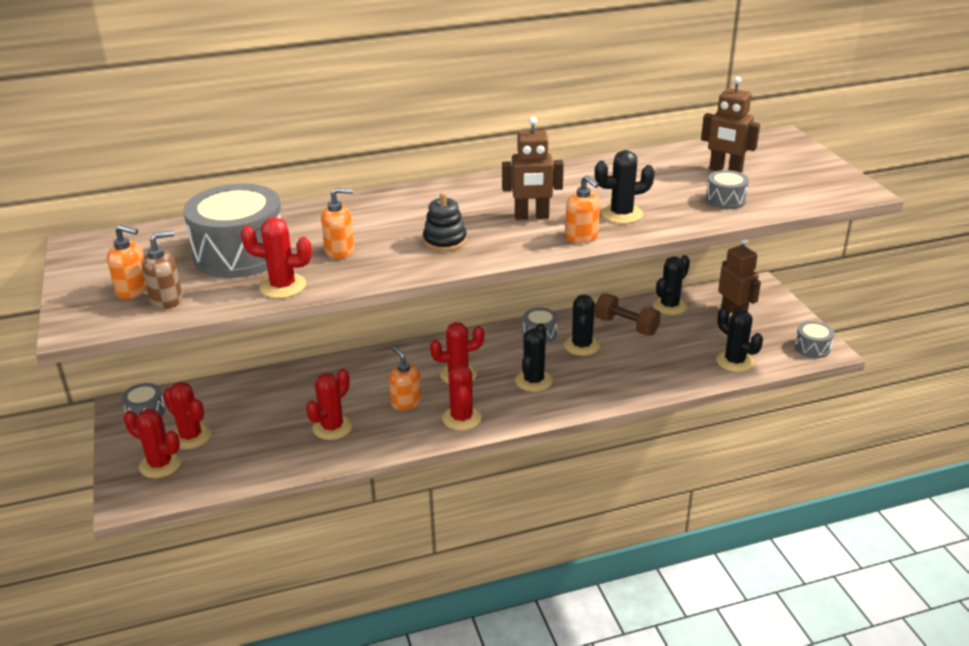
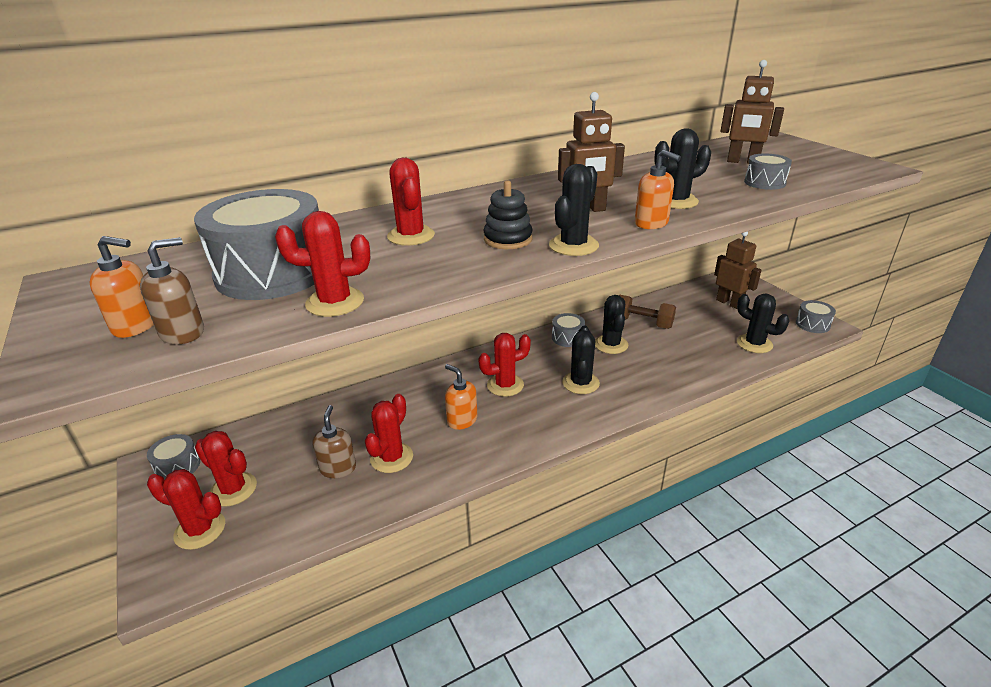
camera: 10 degrees left, 0 degrees up
(283, 430) = (338, 468): none -> brown soap dispenser
(340, 251) = (393, 259): orange soap dispenser -> none
(462, 418) = (525, 430): red cactus -> red cactus (411, 236)
(669, 306) = (671, 302): black cactus -> black cactus (573, 245)

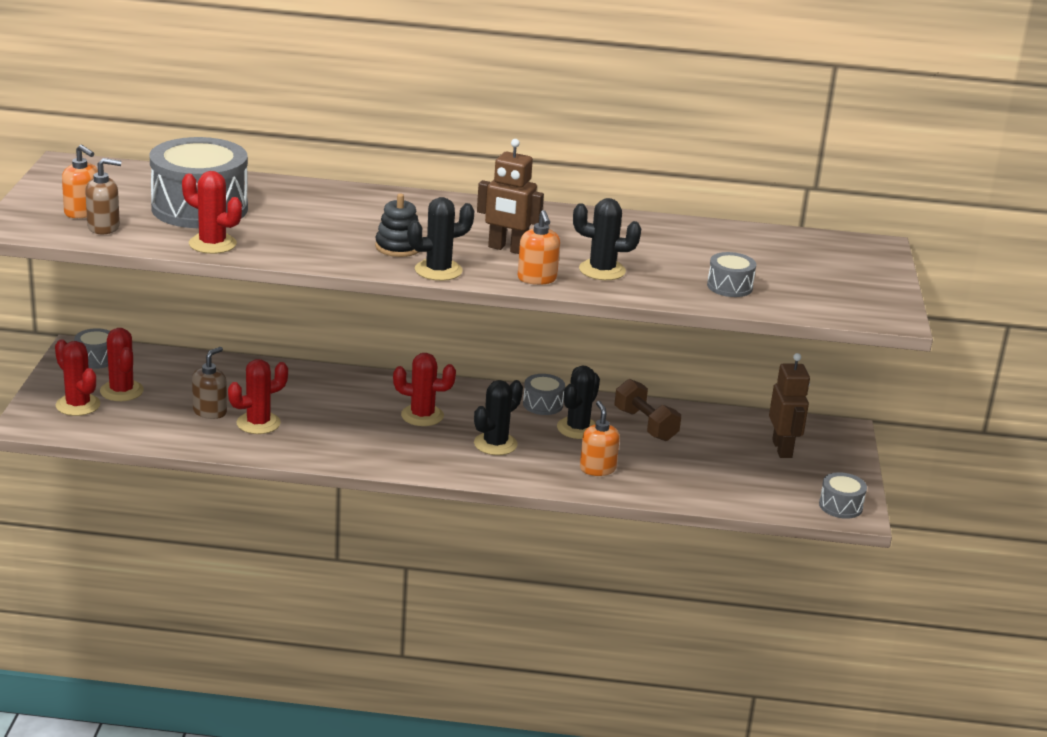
camera: 30 degrees right, 5 degrees down
(411, 236) = (331, 217): red cactus -> none
(462, 420) = (348, 424): orange soap dispenser -> orange soap dispenser (597, 469)
(742, 162) = (765, 261): brown robot -> none
(754, 344) = (735, 492): black cactus -> none

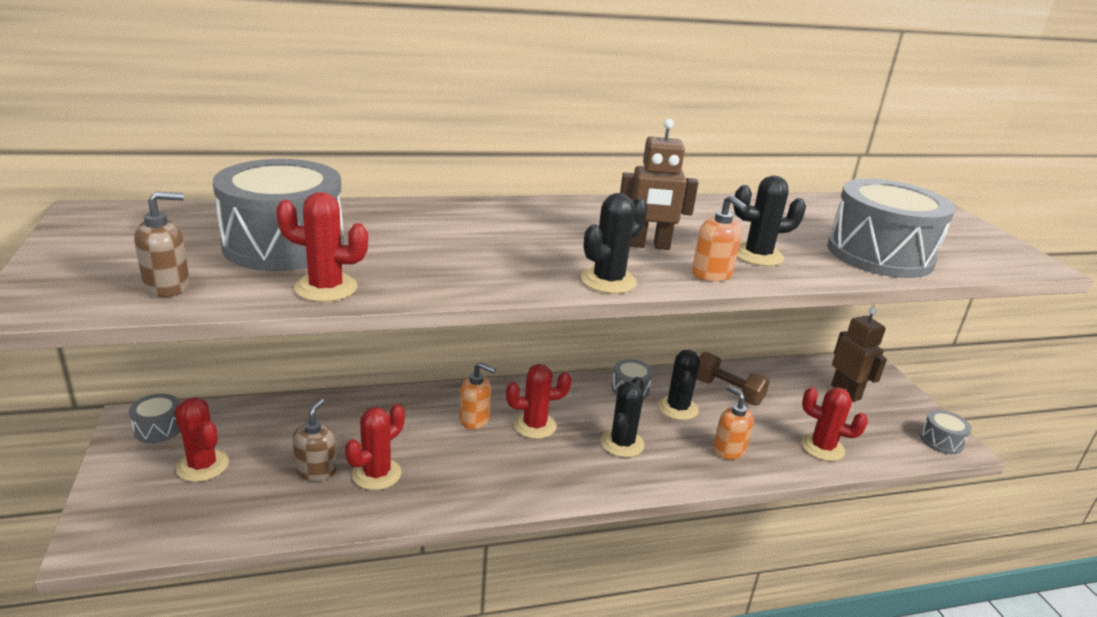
camera: 20 degrees left, 0 degrees up
(78, 405) = (153, 498): red cactus -> red cactus (822, 447)
(82, 212) = (130, 270): orange soap dispenser -> orange soap dispenser (474, 419)
(398, 247) = (542, 260): black stacking toy -> none
(729, 286) = (879, 254): grey drum -> grey drum, size x2.17

